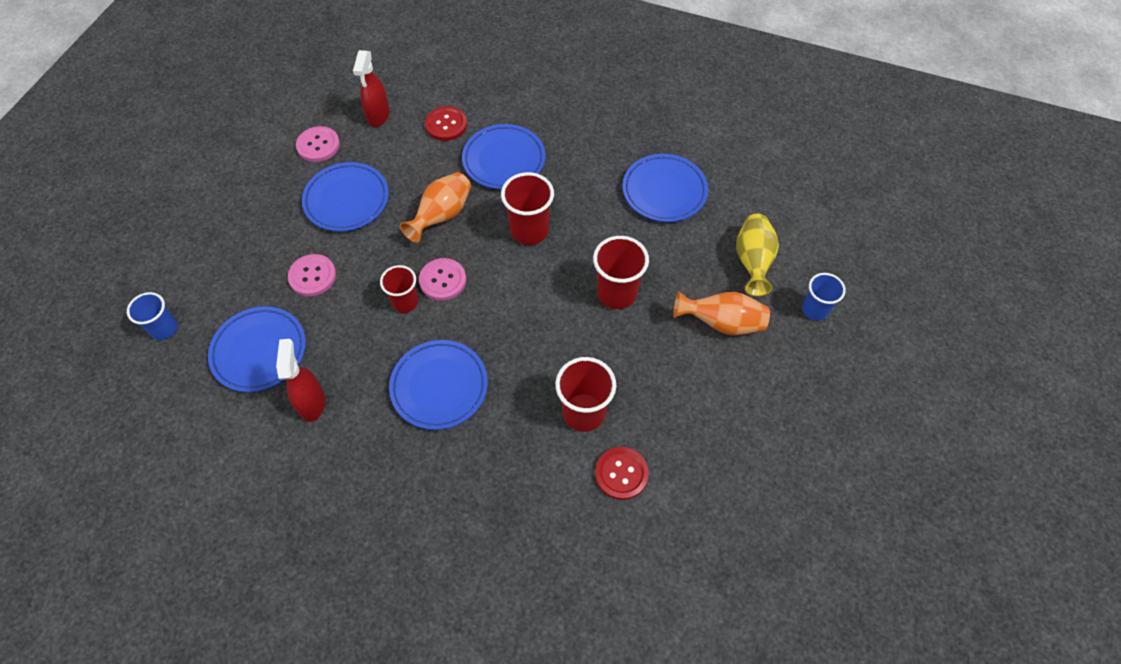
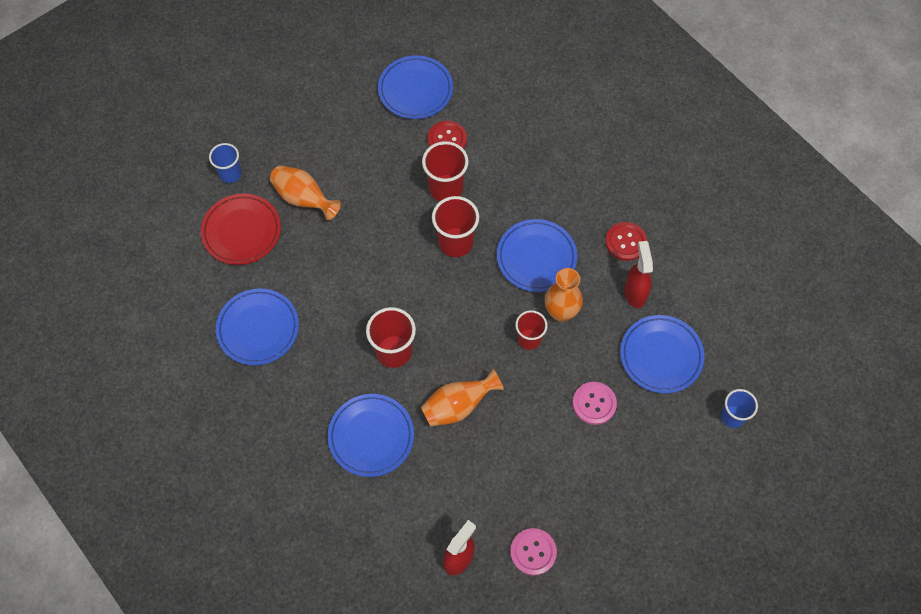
camera: 150 degrees left, 5 degrees up
(312, 403) = (635, 293): red spray bottle -> red spray bottle turned 150 degrees clockwise
(347, 200) = (533, 469): blue plate -> blue plate (415, 90)
(385, 344) = (561, 312): none -> orange vase
(442, 280) = (489, 343): pink button -> none
(446, 125) = (400, 509): red button -> red button (625, 242)
(616, 293) = (362, 261): red cup -> red cup (455, 242)
(752, 262) = (241, 231): yellow vase -> red plate

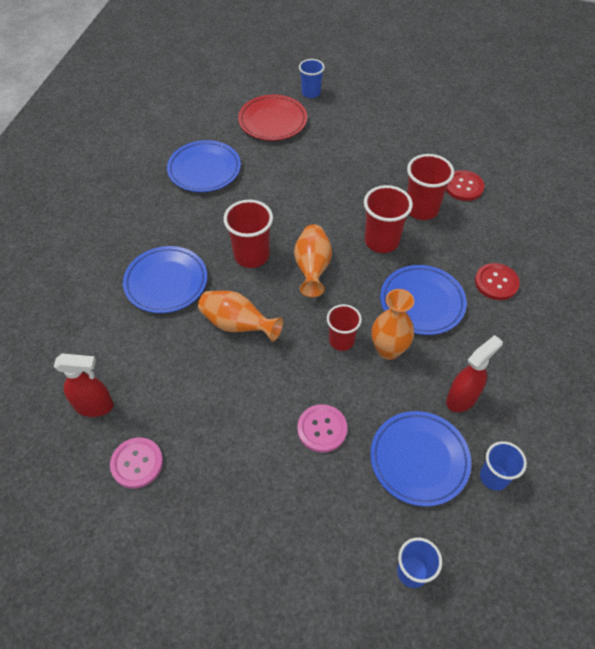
camera: 55 degrees right, 10 degrees down
(304, 199) = (329, 137): orange vase -> orange vase (312, 268)
(415, 90) = (483, 147): blue plate -> none
(625, 242) = (504, 361): red button -> red button (496, 282)
(704, 318) = (494, 477): none -> blue cup

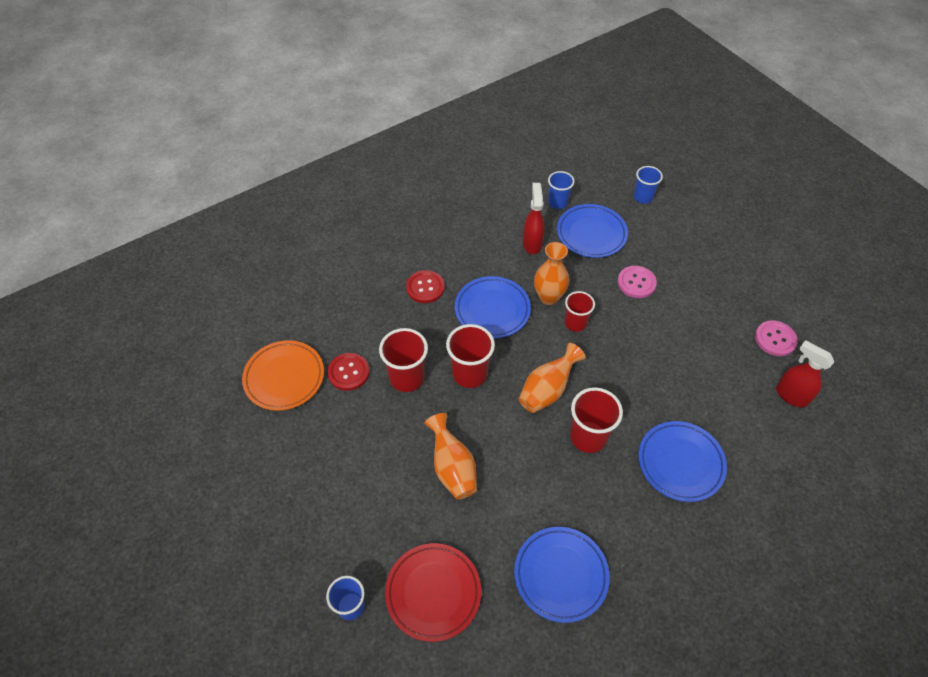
camera: 140 degrees left, 0 degrees up
(237, 325) = (644, 385): orange vase -> orange vase (452, 467)
(462, 398) = (532, 243): red spray bottle -> red spray bottle turned 90 degrees clockwise
(498, 157) = (284, 377): none -> orange plate

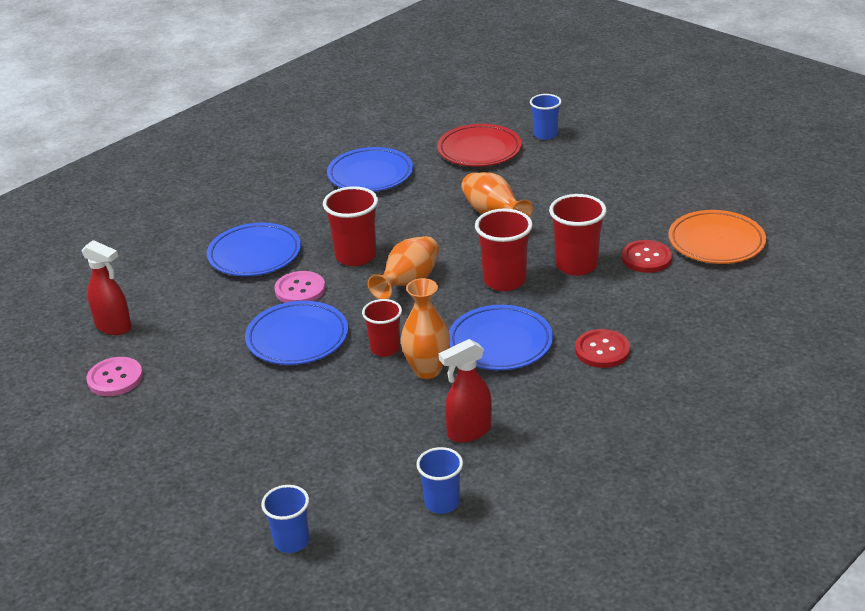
camera: 170 degrees right, 20 degrees down
(532, 243) = (468, 432): red spray bottle -> red spray bottle turned 75 degrees clockwise
(591, 234) = (377, 463): blue plate -> blue plate (297, 338)
(636, 283) = (303, 409): pink button -> pink button (300, 290)

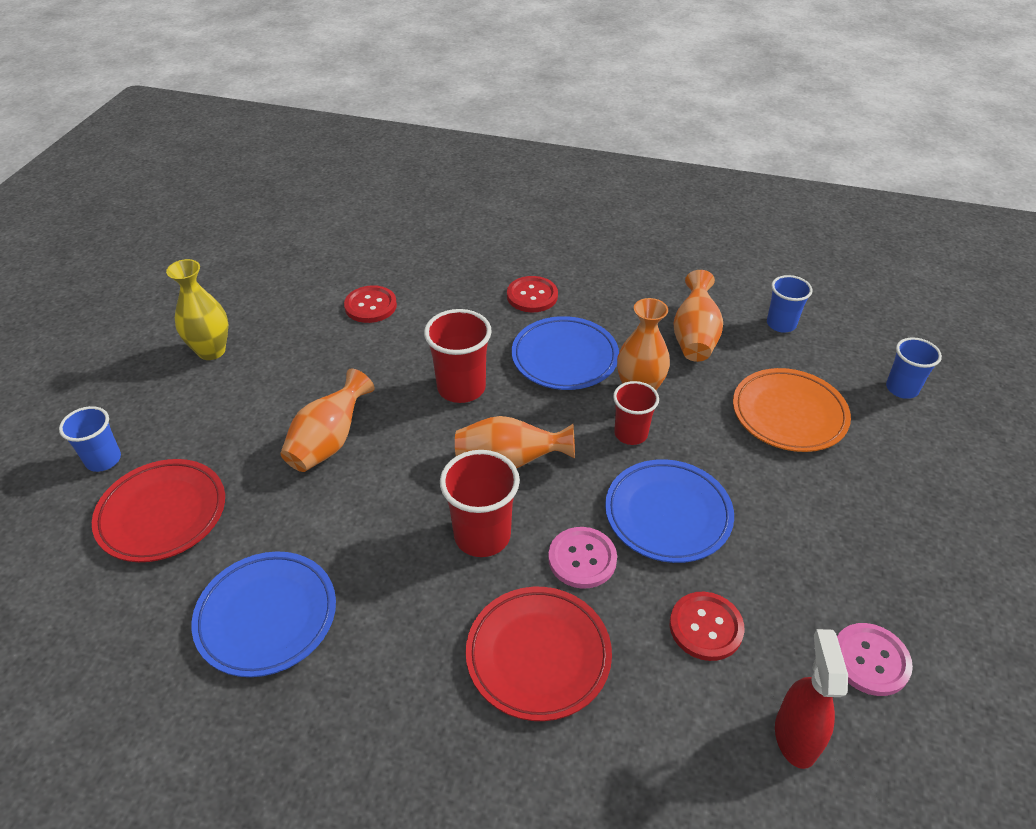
camera: 120 degrees left, 10 degrees up
(205, 321) = (706, 627): none -> red button
(254, 255) = (538, 655): blue plate -> red plate
(468, 432) = (694, 337): red spray bottle -> orange vase
(576, 265) = (406, 347): red cup -> none
(634, 180) = (211, 351): none -> yellow vase
(716, 242) = (322, 272): orange plate -> orange plate (789, 414)

